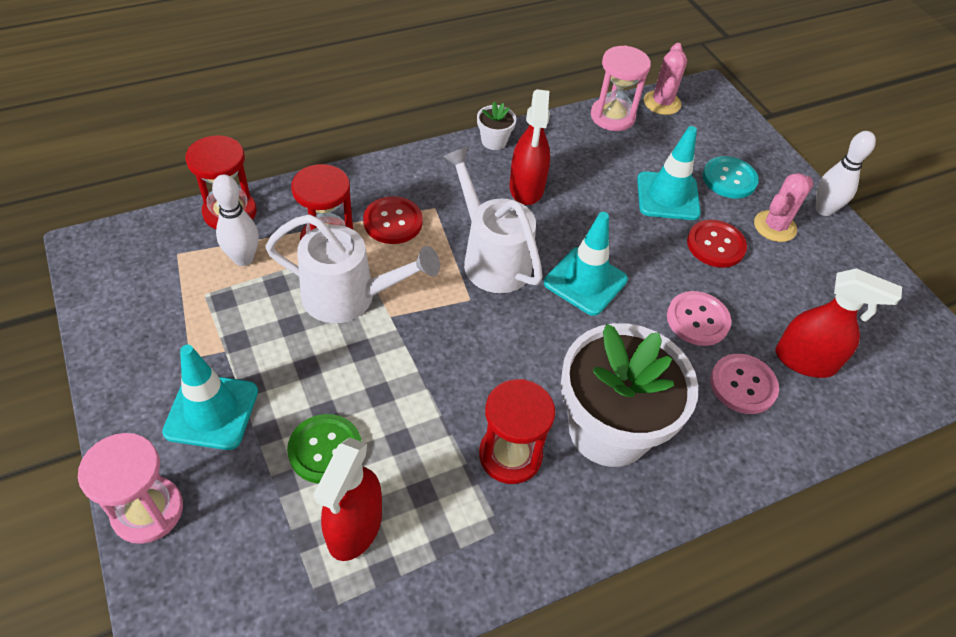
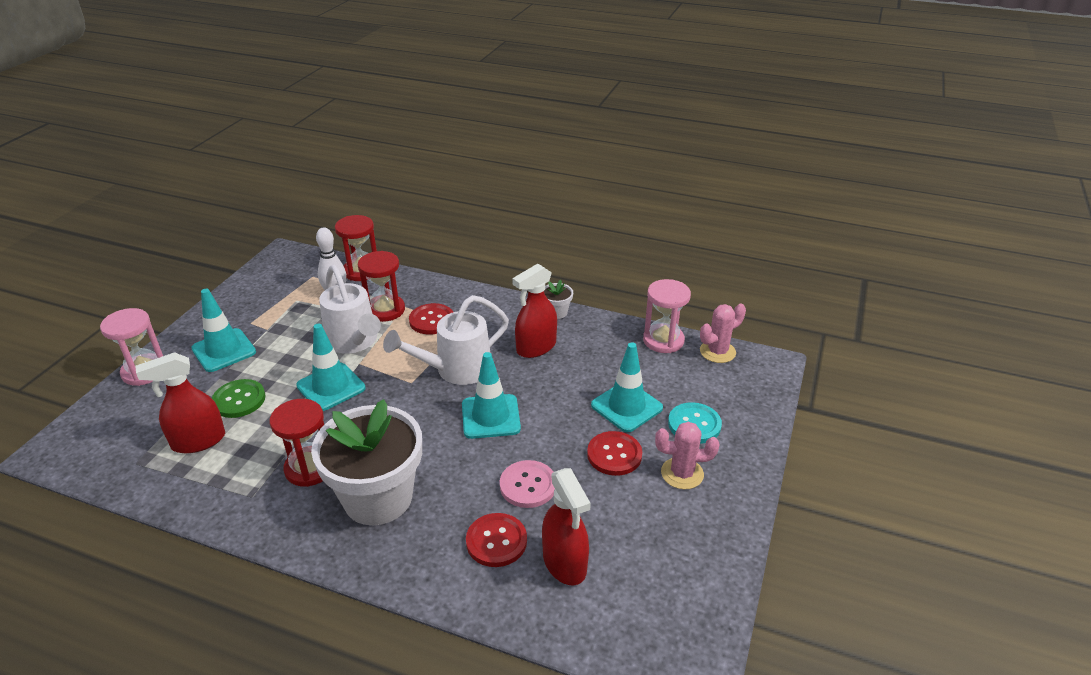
camera: 50 degrees right, 15 degrees down
(401, 361) = (331, 387): none -> turquoise traffic cone
(491, 258) = (456, 370): white watering can -> white watering can turned 135 degrees counterclockwise
(743, 385) = (496, 541): pink button -> red button
(824, 209) = (745, 490): white bowling pin -> none

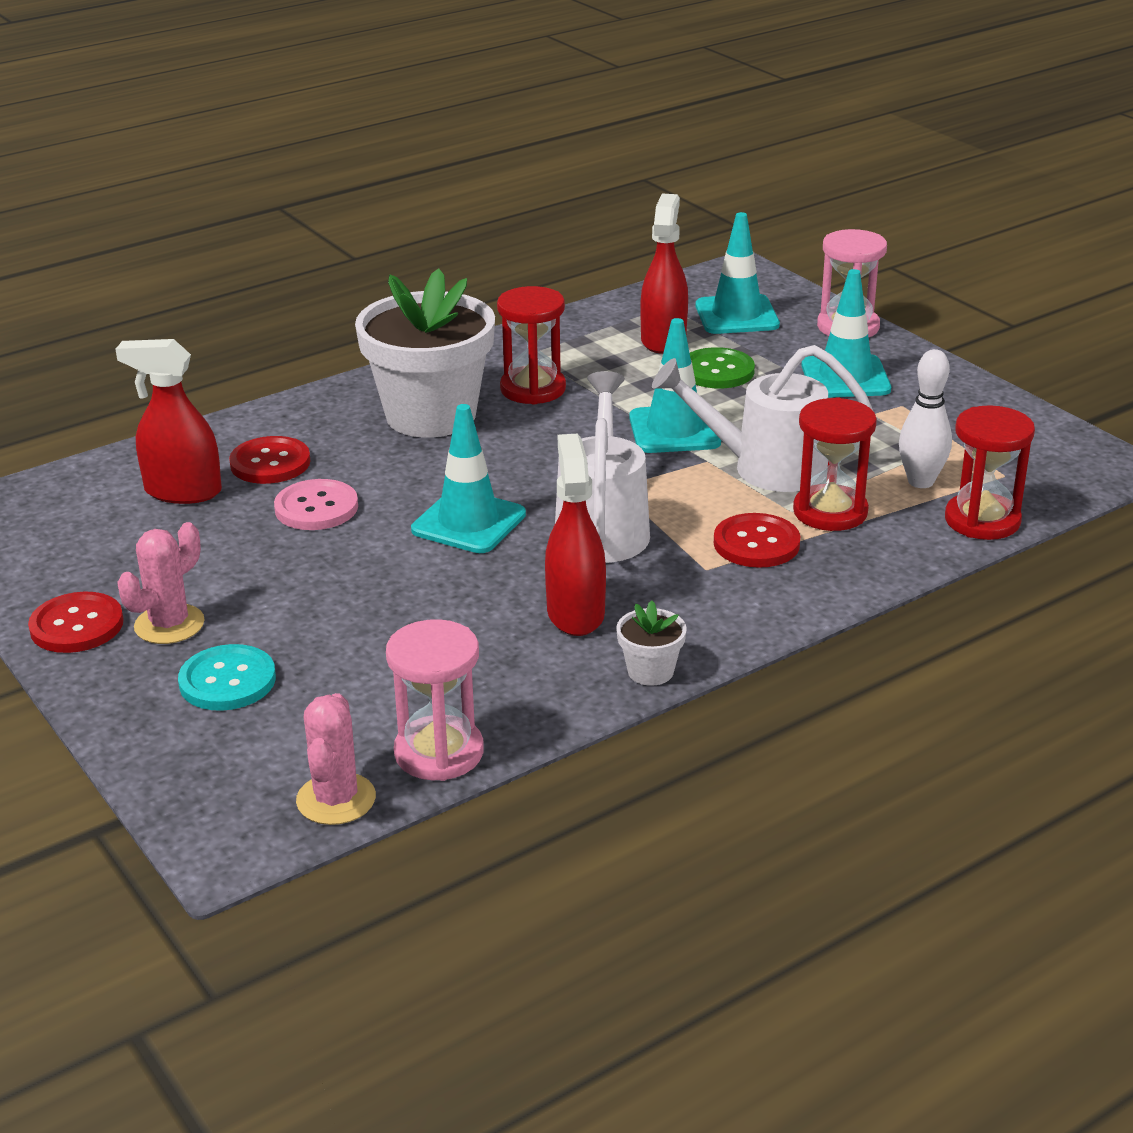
camera: 125 degrees right, 5 degrees down
(614, 455) = (273, 587): red button -> red button (77, 625)
(626, 406) = (341, 638): turquoise traffic cone -> turquoise traffic cone (737, 315)

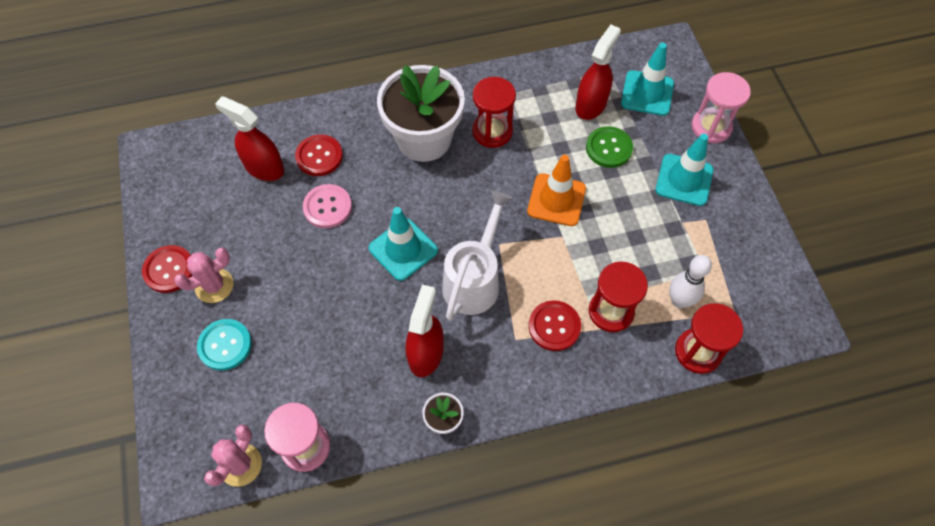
camera: 20 degrees right, 30 degrees up
(674, 430) = (556, 200): turquoise traffic cone -> orange traffic cone
(765, 468) = (593, 255): white watering can -> none

